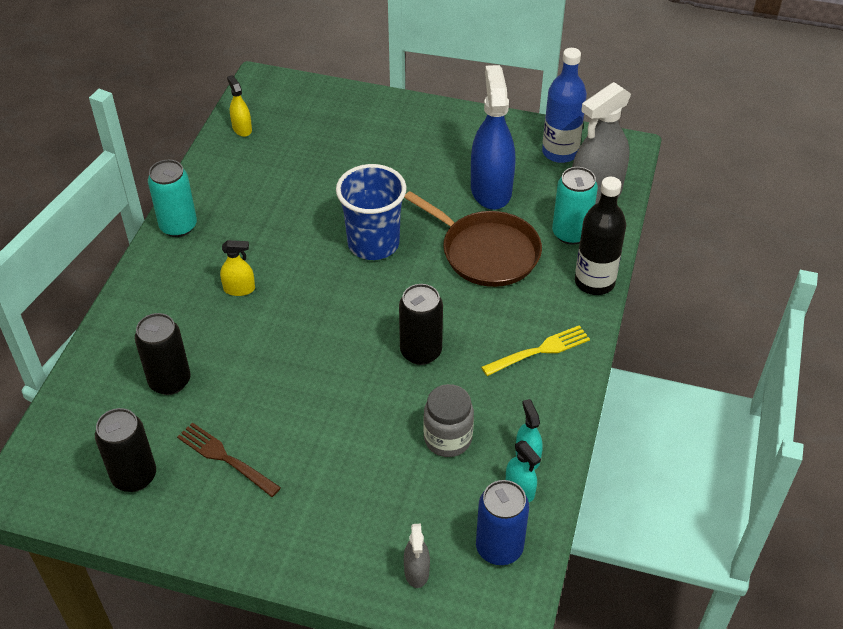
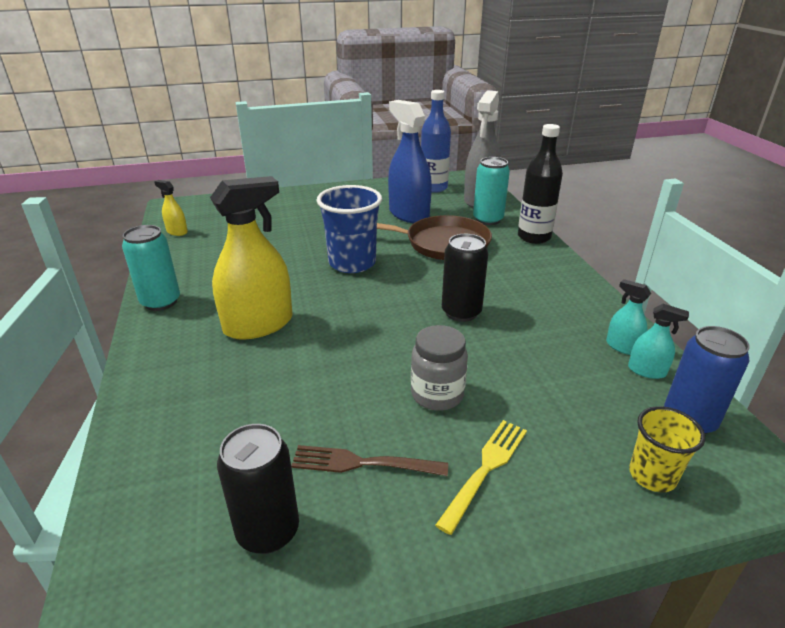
camera: 30 degrees left, 15 degrees down
(170, 381) = (242, 419): black can -> none
(239, 289) = (258, 325): yellow spray bottle -> yellow spray bottle, size x2.17
(416, 571) = (652, 475): grey spray bottle -> yellow cup
(447, 439) = (550, 360): grey jar -> grey jar (437, 394)
(540, 350) = (546, 282): yellow fork -> yellow fork (486, 469)

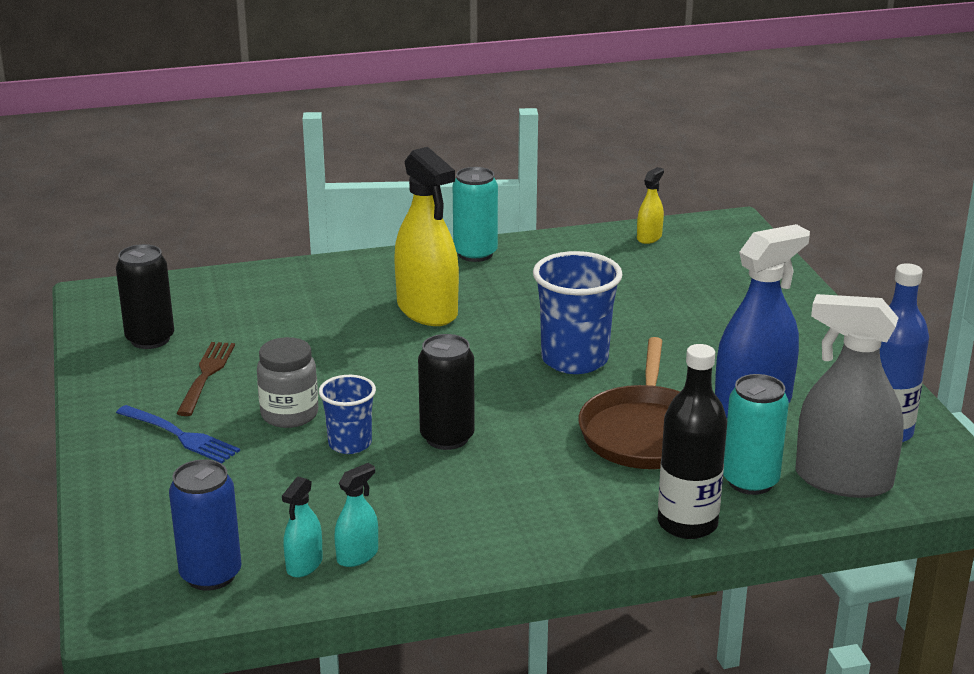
camera: 90 degrees right, 5 degrees down
(478, 357) = (350, 444): none -> blue cup
(486, 469) = (181, 436): yellow fork -> blue fork
(652, 475) = (142, 529): yellow cup -> none

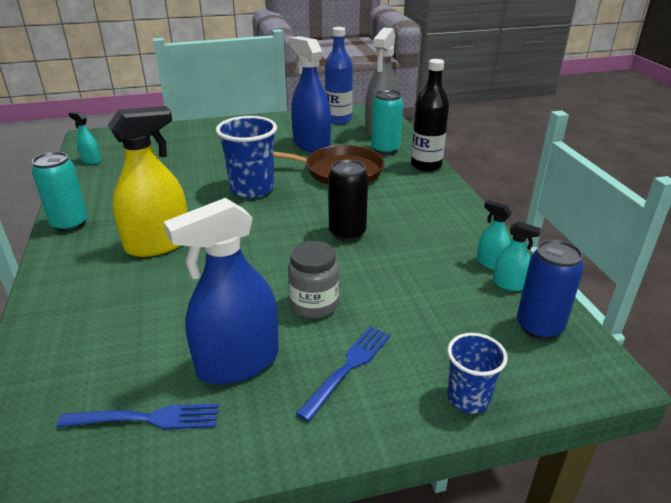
camera: 90 degrees left, 5 degrees up
(150, 339) = (147, 418): black can -> blue fork
(206, 375) = (238, 362): brown fork -> blue spray bottle
(350, 444) = (357, 272): blue cup -> blue cup (468, 398)
(649, 237) = (91, 160): yellow spray bottle -> turquoise spray bottle

